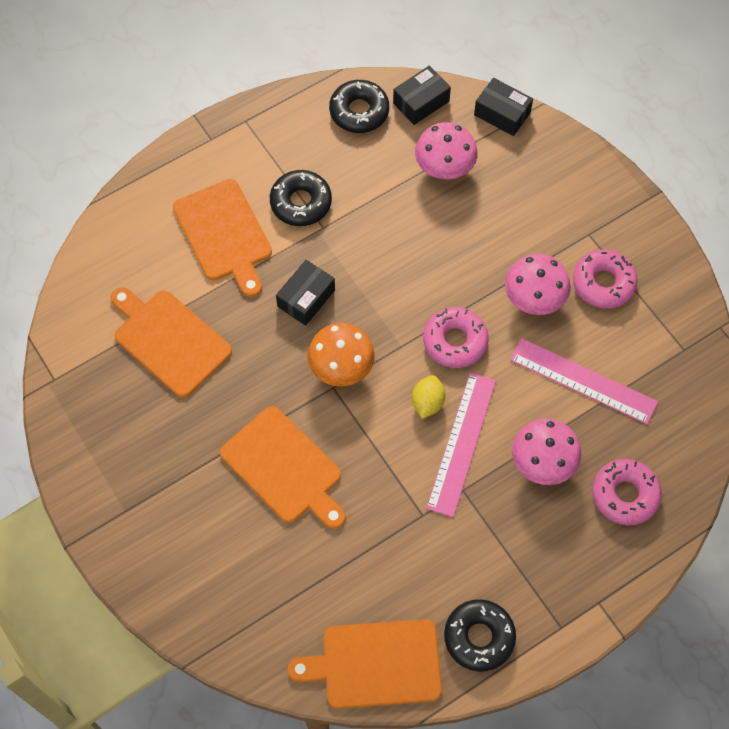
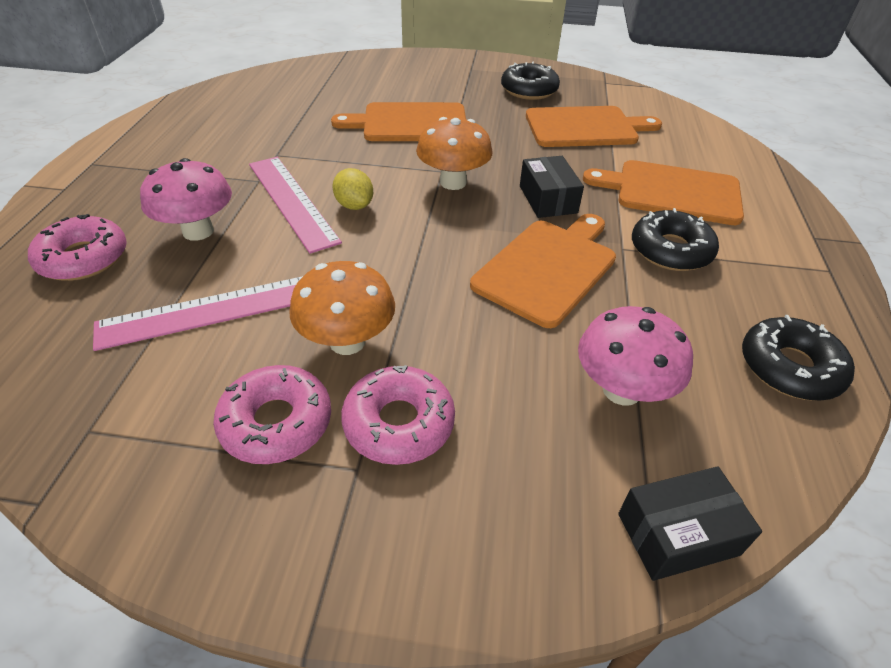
camera: 130 degrees right, 20 degrees down
(375, 664) = (229, 93): orange cutting board -> orange cutting board (548, 268)
(421, 102) = (770, 443): black box -> none
(455, 341) = (385, 254): pink donut -> pink donut (399, 423)
(479, 637) = (162, 131): black donut -> black donut (529, 90)
(534, 299) = (347, 341): pink mushroom -> orange mushroom

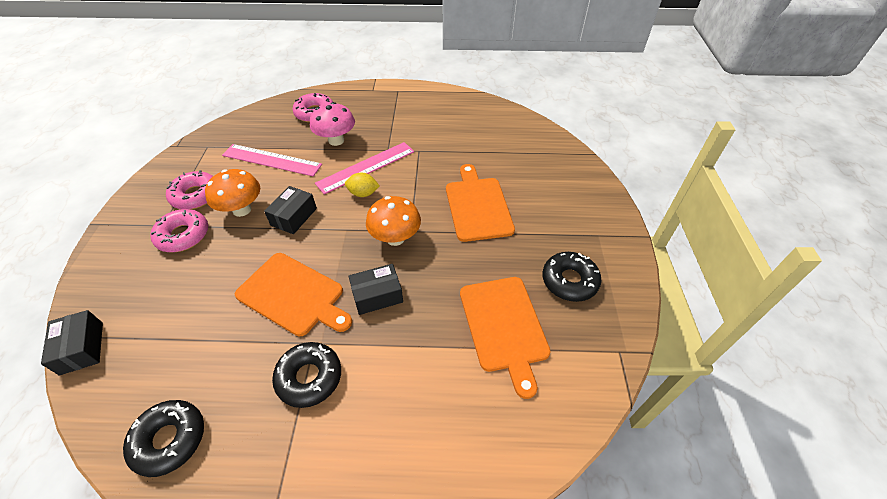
camera: 85 degrees right, 5 degrees up
(211, 311) = (271, 160): pink ruler -> pink ruler turned 45 degrees counterclockwise
(354, 205) = (363, 193): yellow lemon -> yellow lemon turned 45 degrees clockwise
(385, 274) = (293, 216): none -> black box
(621, 390) = (178, 331): pink mushroom -> none
(672, 192) = (396, 391): orange cutting board -> none

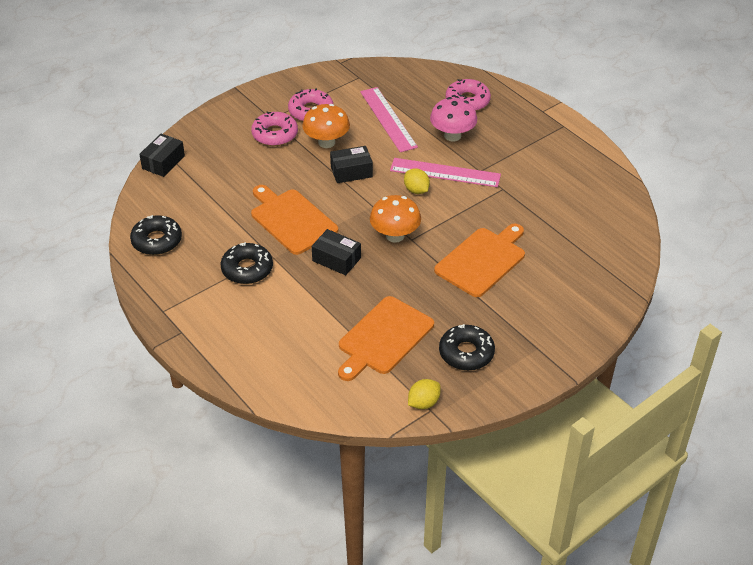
camera: 50 degrees right, 5 degrees down
(293, 295) = (291, 220): orange cutting board -> orange cutting board turned 150 degrees clockwise
(607, 351) = (423, 403): none -> yellow lemon

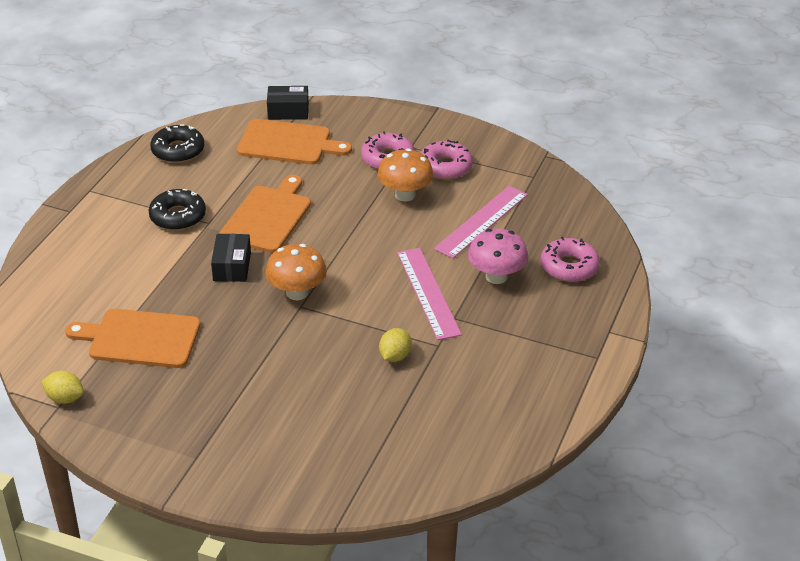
camera: 60 degrees right, 5 degrees down
(351, 171) = (373, 228): black box -> none
(416, 190) = (381, 282): yellow lemon -> yellow lemon (395, 356)
(466, 353) = (154, 405): black donut -> none
(482, 260) = (306, 369): orange cutting board -> orange cutting board (288, 143)

